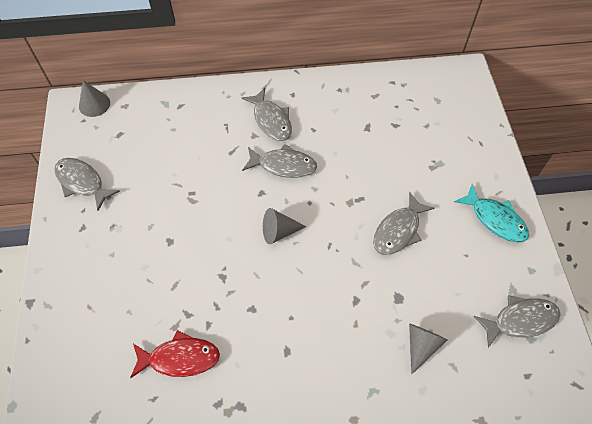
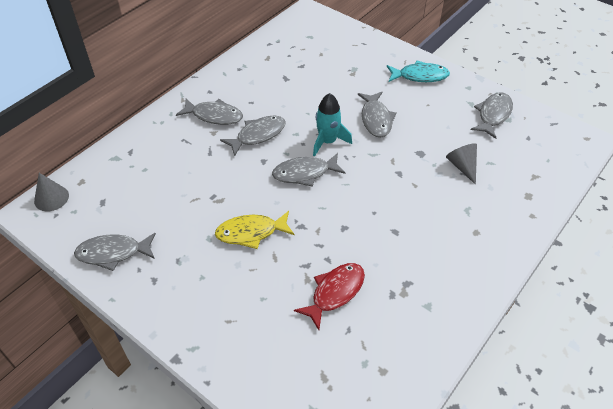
camera: 45 degrees left, 10 degrees down
(182, 249) = (251, 233): none -> yellow fish
(279, 232) = (304, 173): grey cone -> grey fish
(331, 218) = (327, 141): none -> turquoise rocket

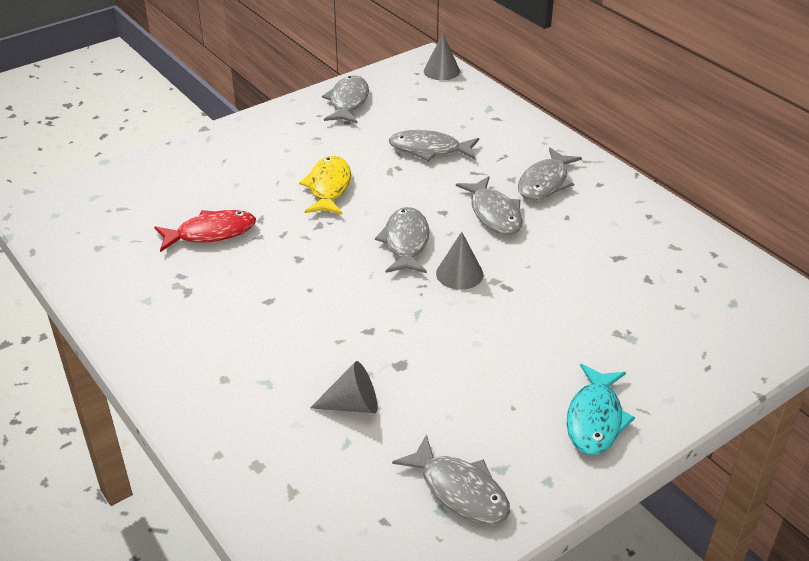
camera: 105 degrees right, 10 degrees down
(327, 141) = (459, 274): turquoise rocket -> grey cone
(335, 293) = (211, 233): red fish -> red fish turned 75 degrees counterclockwise
(376, 119) = (493, 334): grey fish -> grey fish (429, 149)

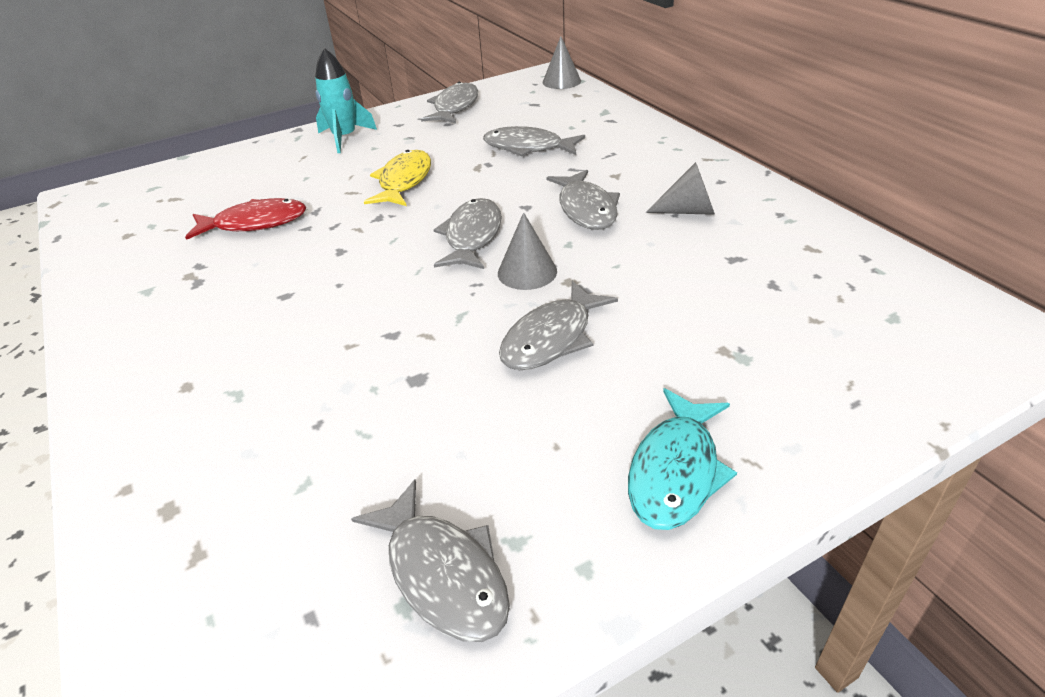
camera: 10 degrees right, 0 degrees up
(255, 139) = (345, 138): none -> turquoise rocket
(352, 405) = (334, 429): grey cone -> grey cone (688, 211)
(545, 182) = (654, 179): grey fish -> grey fish (552, 338)

